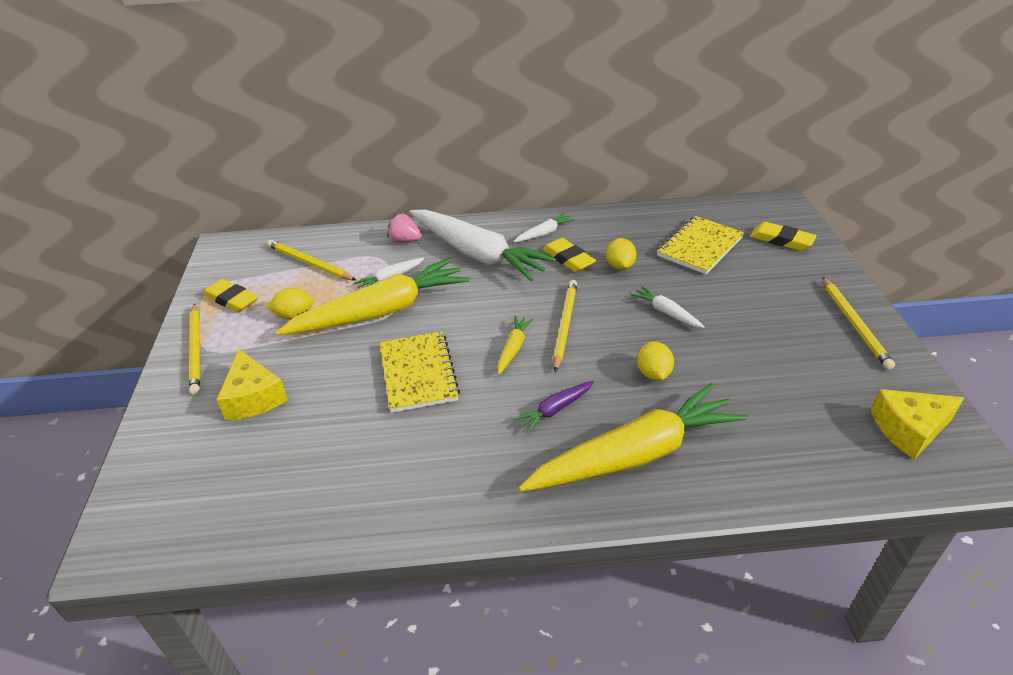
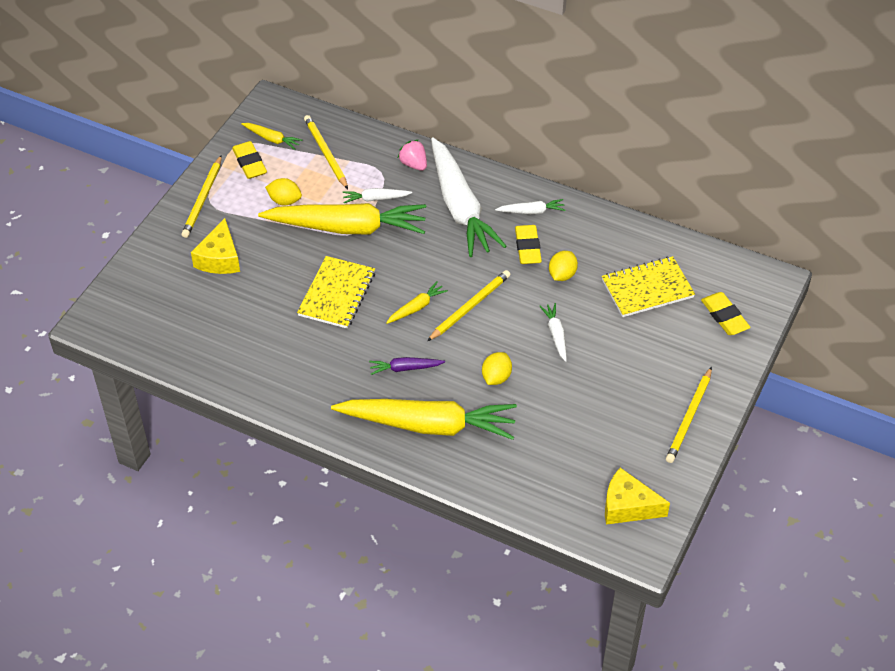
camera: 30 degrees right, 10 degrees up
(243, 272) = (272, 139): none -> yellow carrot

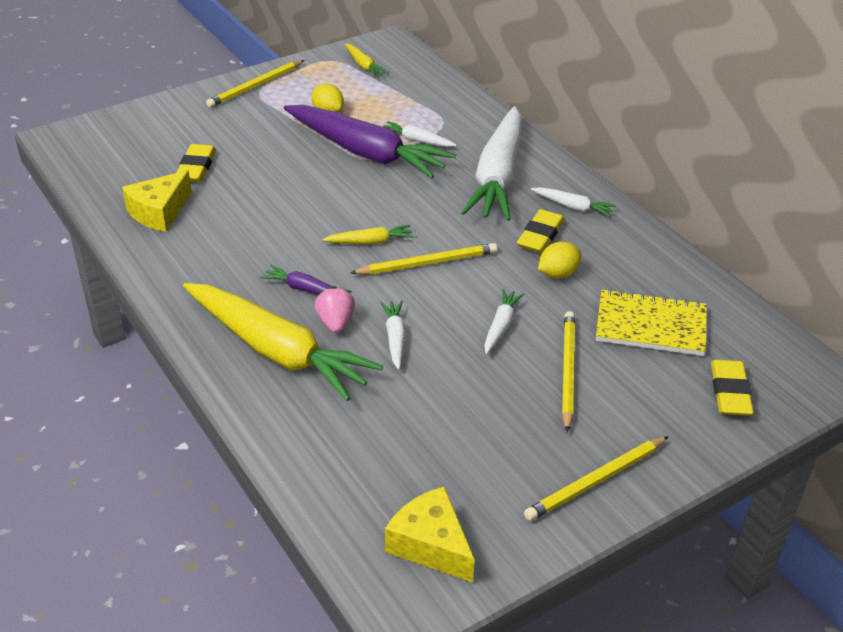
camera: 30 degrees right, 10 degrees down
(220, 258) = (222, 133): yellow cheese -> yellow cheese (159, 212)
(249, 163) = (325, 75): yellow eraser -> yellow eraser (196, 167)
(325, 153) = (403, 91): yellow pencil -> yellow pencil (567, 371)
(337, 294) = (301, 200): yellow notebook -> none
(347, 227) = (366, 153): yellow carrot -> purple carrot
(414, 164) = (482, 127): pink strawberry -> pink strawberry (335, 323)
(496, 377) = (395, 338): yellow lemon -> white carrot

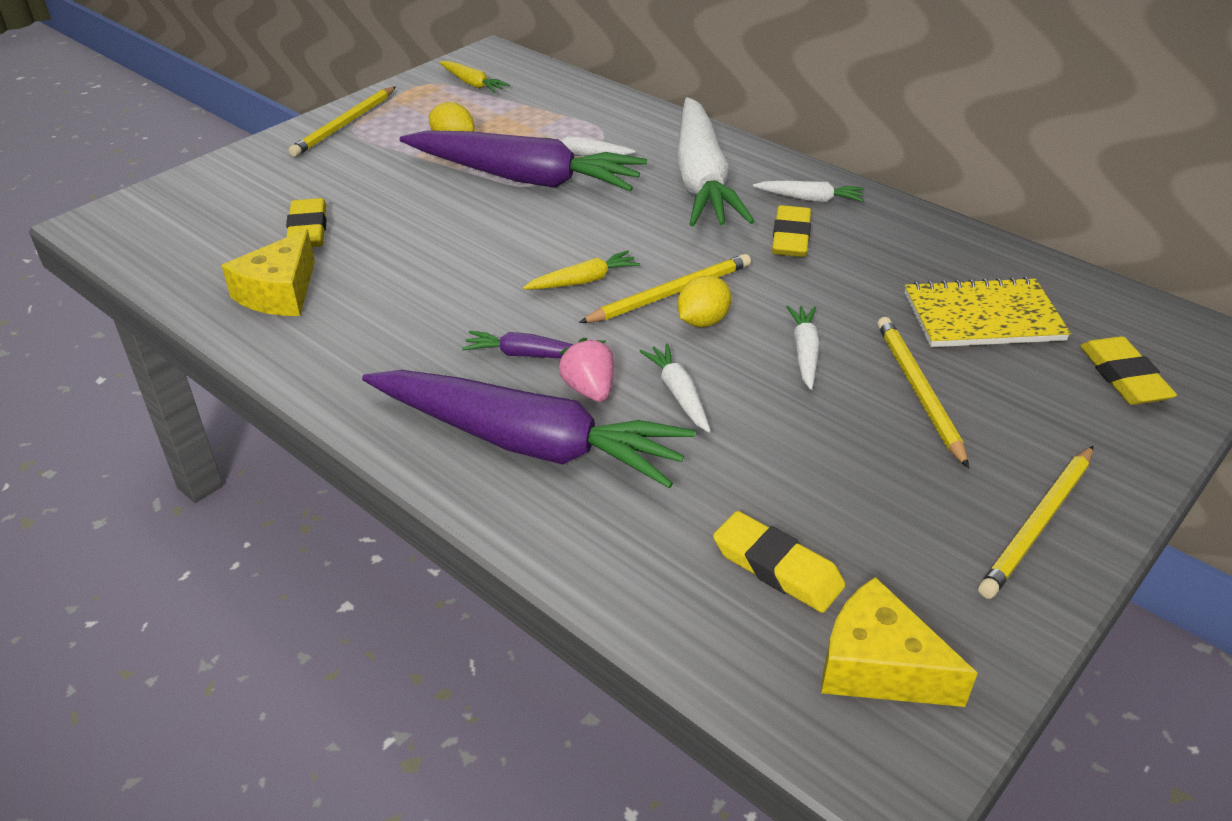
camera: 15 degrees left, 0 degrees up
(277, 351) = (528, 443): yellow carrot -> purple carrot
(399, 469) = (777, 568): none -> yellow eraser
(558, 274) = (837, 277): yellow lemon -> yellow lemon (702, 321)

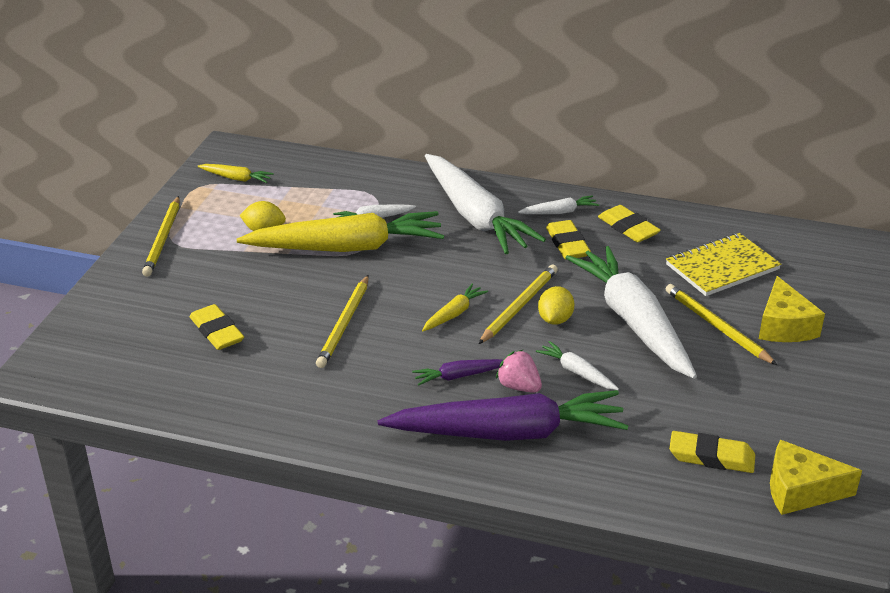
camera: 25 degrees left, 5 degrees down
(280, 293) = (242, 385): yellow cheese -> yellow cheese (784, 326)
(525, 178) = (347, 247): purple carrot -> yellow carrot
(804, 352) = (633, 322): white carrot -> white carrot, size x2.38
(1038, 524) = (831, 385): yellow pencil -> yellow pencil (344, 324)
(1123, 377) = (823, 283): yellow eraser -> yellow eraser (628, 228)

